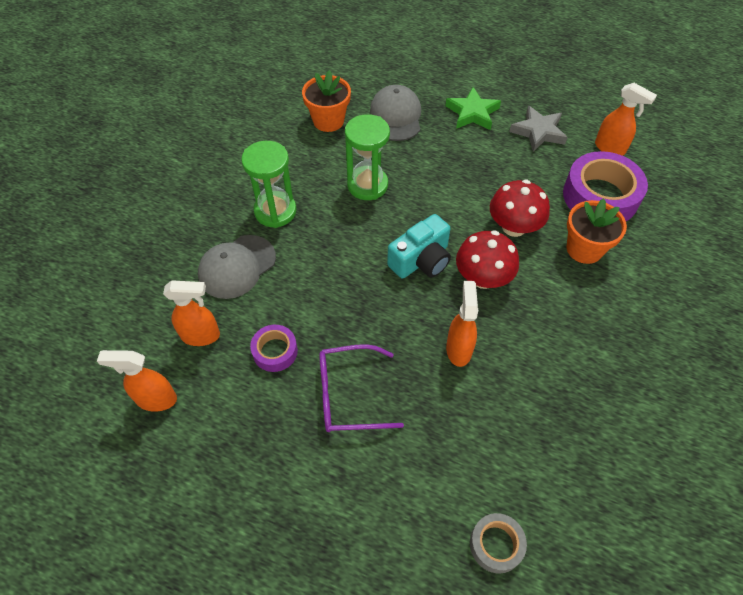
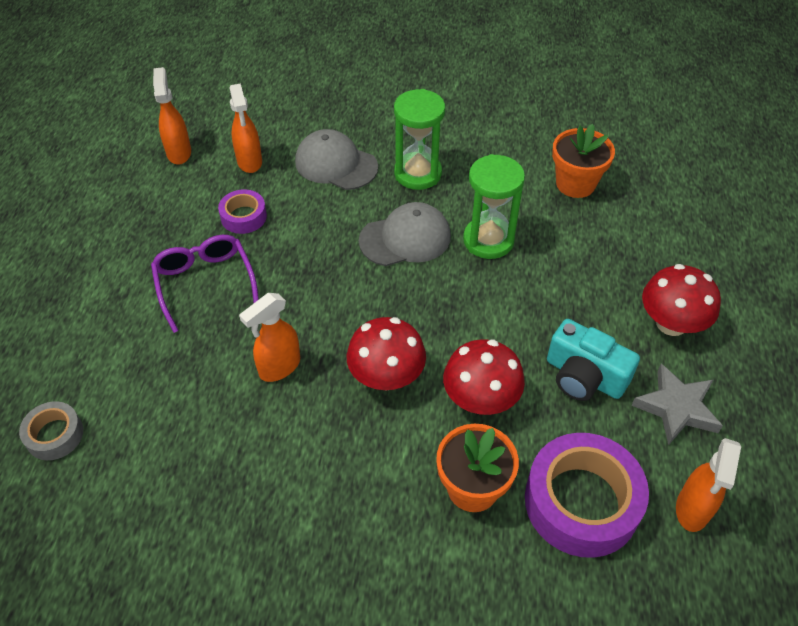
camera: 75 degrees right, 5 degrees down
(396, 116) = (618, 244): grey cap -> grey cap (405, 238)
(421, 260) = (393, 311): turquoise camera -> turquoise camera (584, 376)
(458, 349) = (279, 367): orange spray bottle -> orange spray bottle turned 150 degrees clockwise
(472, 113) = (671, 323): green star -> red mushroom

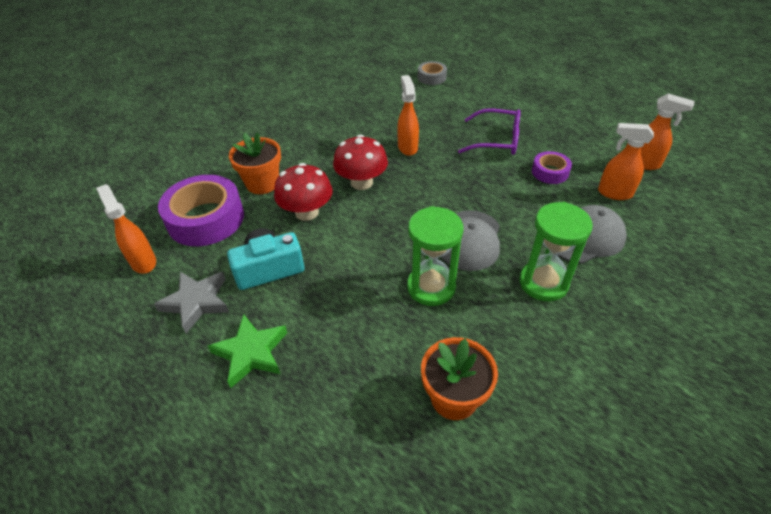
camera: 125 degrees right, 5 degrees down
(671, 323) = (251, 353): red mushroom -> green star

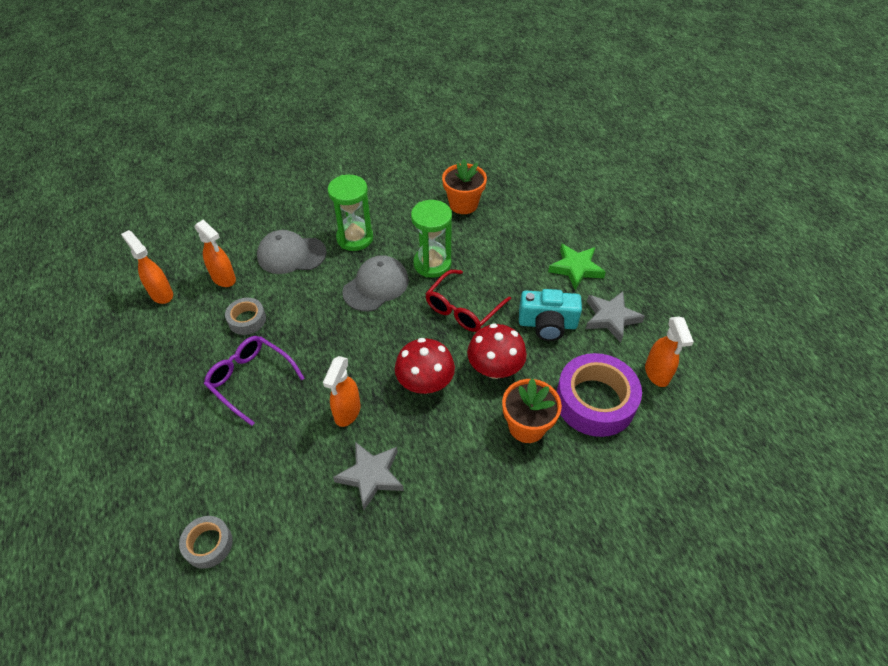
camera: 155 degrees left, 5 degrees up
(363, 125) = (371, 476): none -> grey star
(365, 252) = (463, 308): none -> red glasses
(550, 172) = (247, 320): purple tape -> grey tape

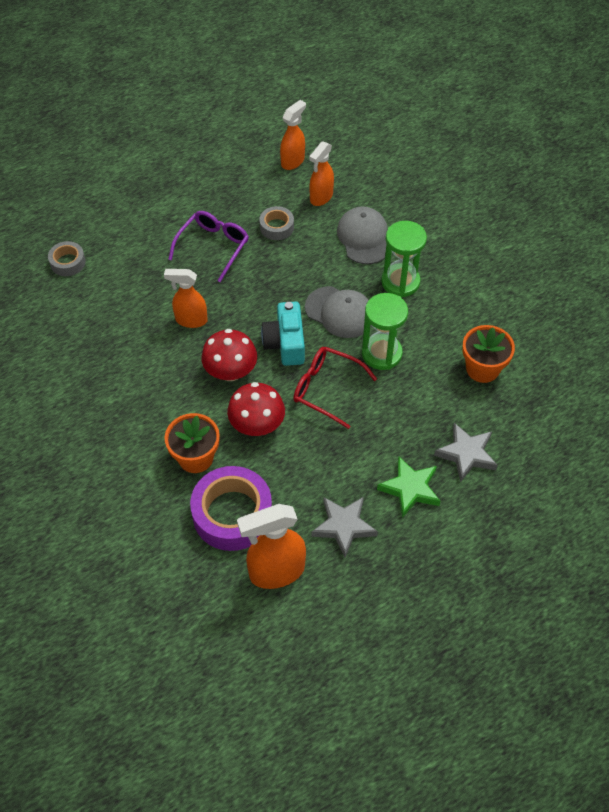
camera: 80 degrees right, 5 degrees up
(371, 476) = (133, 349): grey star -> grey star (466, 454)
(547, 324) = (322, 466): turquoise camera -> turquoise camera (285, 343)
(657, 374) = (276, 572): orange spray bottle -> orange spray bottle, size x1.51

